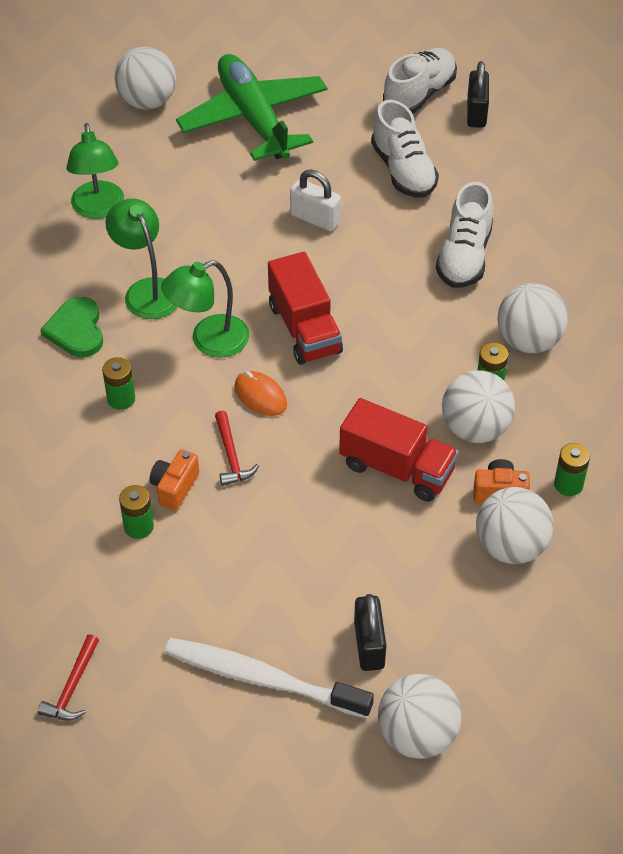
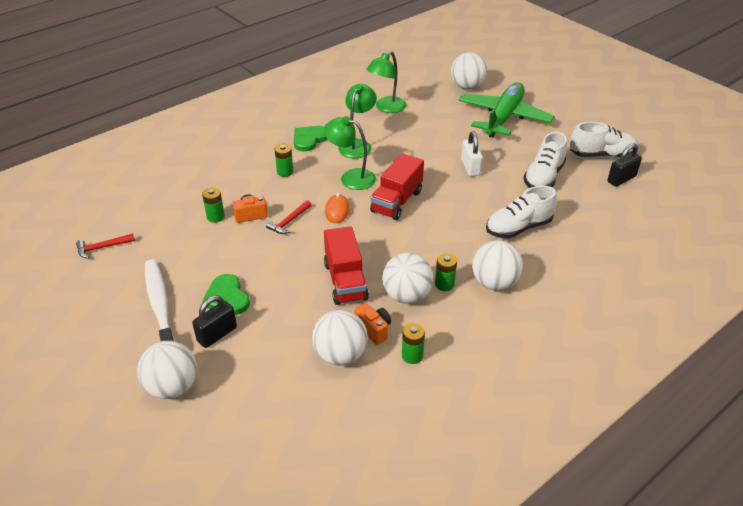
camera: 50 degrees right, 10 degrees down
(312, 600) = (227, 297): none -> green heart

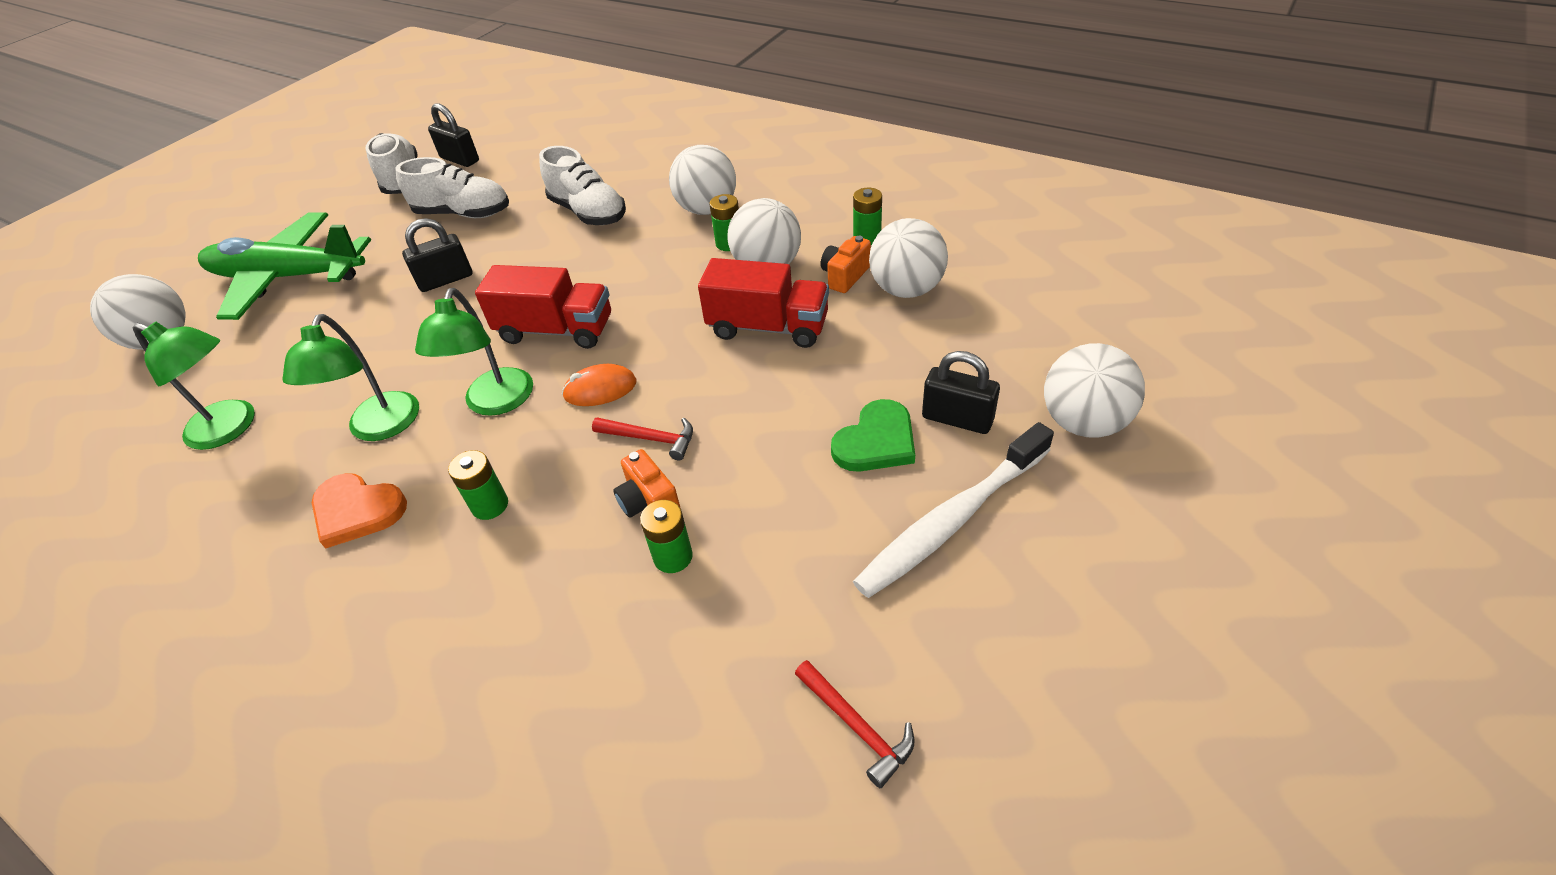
camera: 105 degrees left, 5 degrees up
(309, 139) = (357, 511): green heart -> orange heart
(345, 281) = (768, 327): red truck -> red truck turned 45 degrees clockwise
(357, 145) = (379, 428): green lamp -> green lamp turned 90 degrees counterclockwise
(470, 167) = (446, 280): white padlock -> black padlock

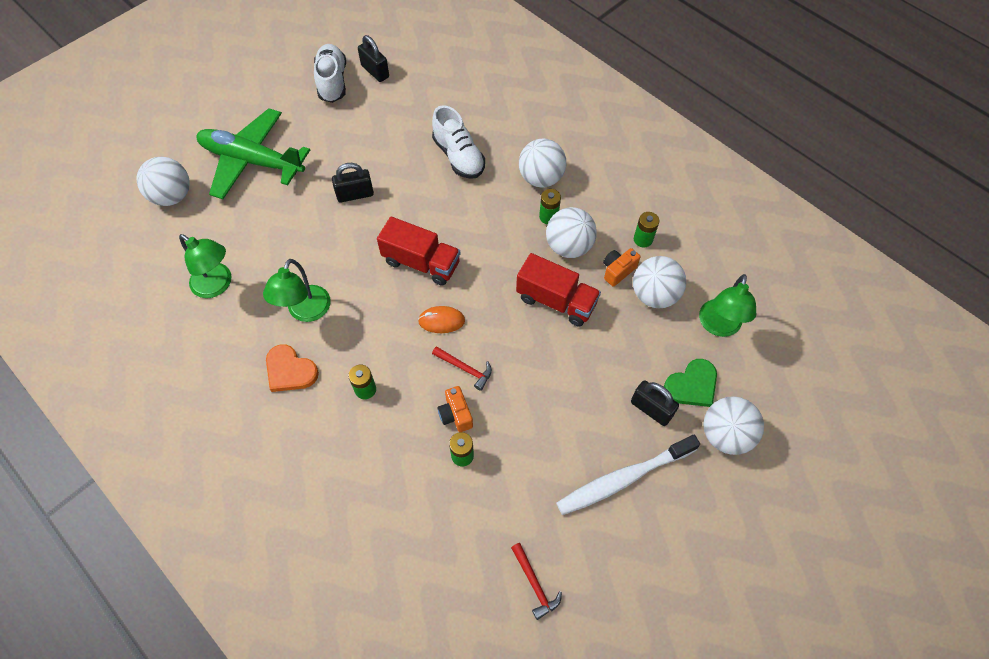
camera: 10 degrees right, 15 degrees up
(463, 214) = (372, 132): white shoe -> none
(495, 403) = (376, 313): green lamp -> green lamp (718, 326)
(876, 441) = (597, 411): green heart -> green heart (692, 385)

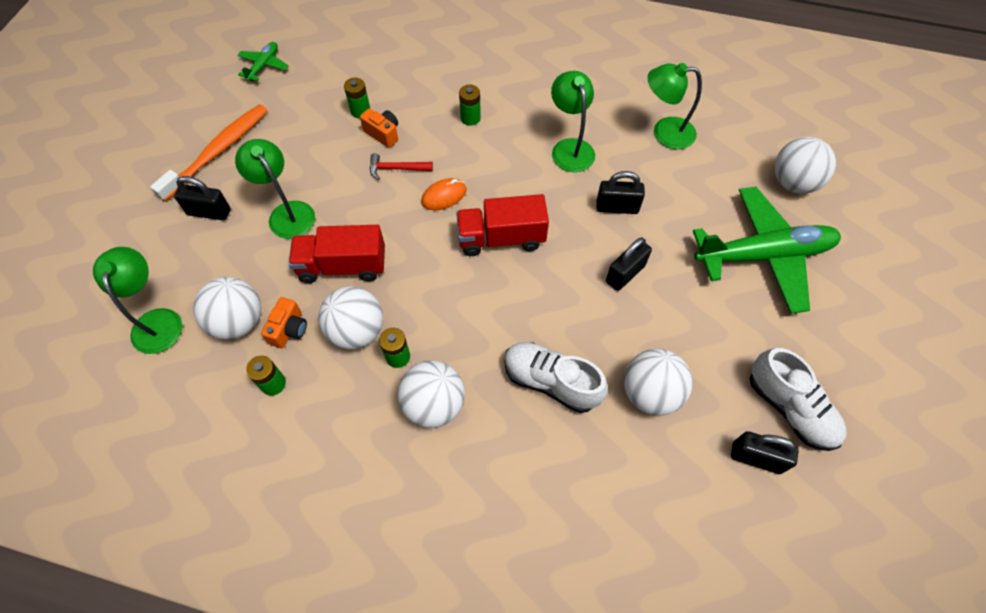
camera: 150 degrees right, 0 degrees up
(290, 370) = (542, 103): orange heart -> none
(316, 243) = (617, 207): none -> black padlock
(534, 584) = (264, 66): red hammer -> green plane
(581, 373) = (287, 213): none -> green lamp
(623, 479) = (218, 151): white toothbrush -> orange toothbrush
(692, 385) = (174, 250): green heart -> none
(725, 435) = (132, 222): white ball -> white ball (650, 393)

